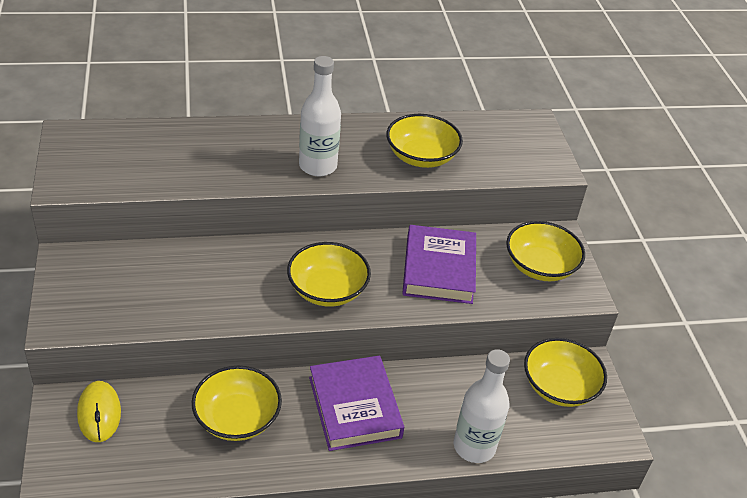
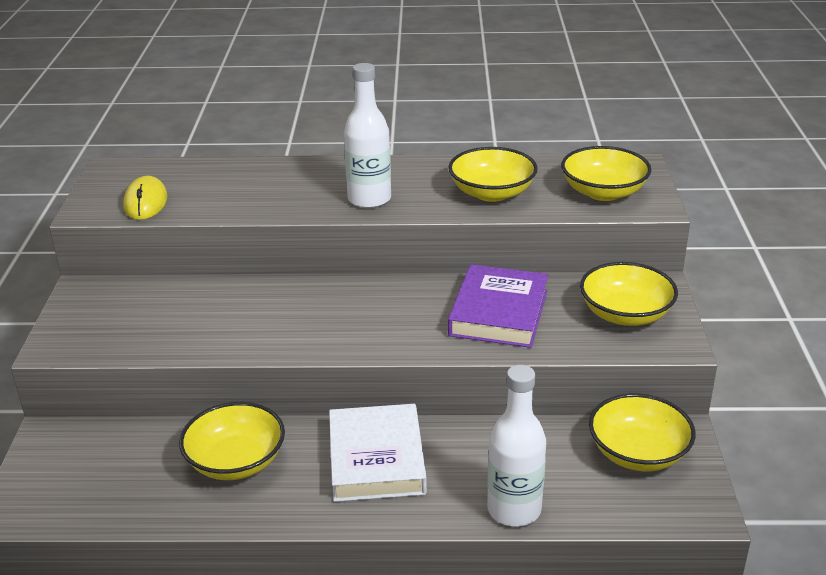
camera: 15 degrees right, 10 degrees down
(99, 413) = (84, 447): yellow mouse -> yellow mouse (145, 202)
(327, 290) = (361, 327): yellow bowl -> yellow bowl (603, 192)
(354, 407) = (376, 459): purple book -> white book

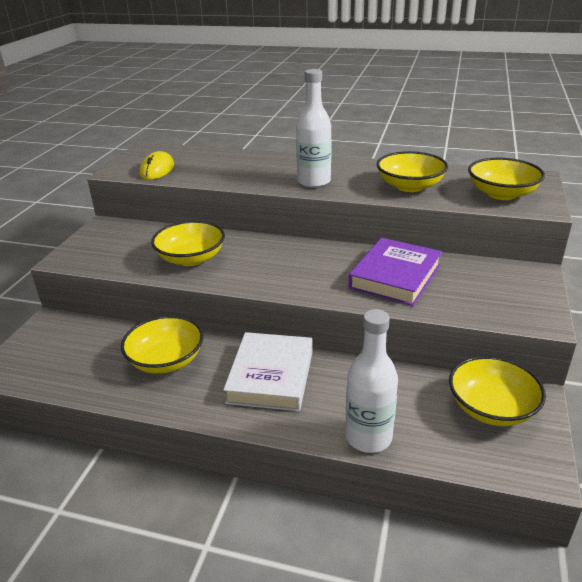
camera: 15 degrees right, 0 degrees up
(625, 314) = (502, 291): yellow bowl -> yellow bowl (191, 258)

